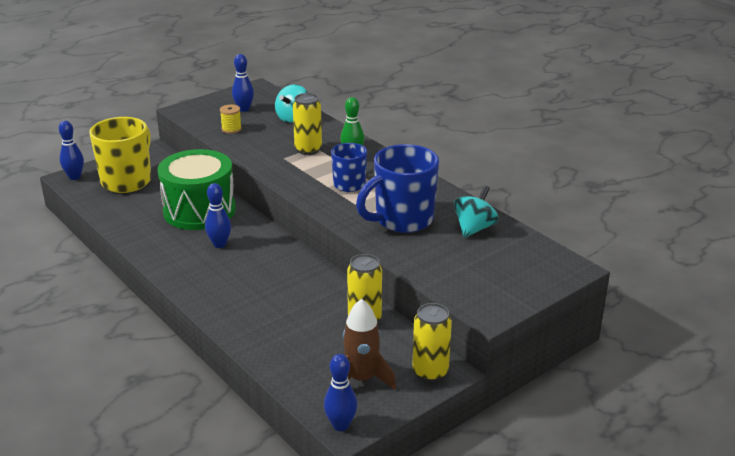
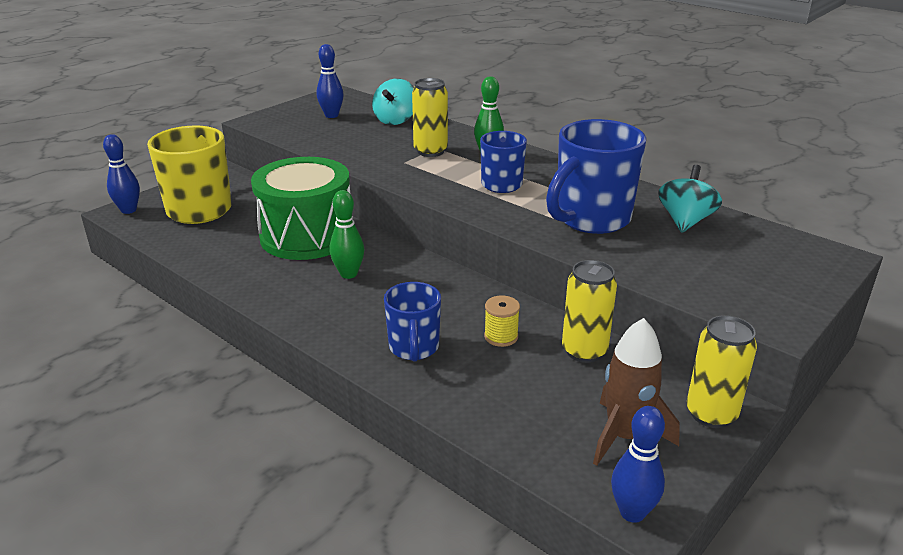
camera: 10 degrees left, 0 degrees up
(219, 244) = (349, 274): blue bowling pin -> green bowling pin
(231, 129) = (325, 136): yellow spool -> yellow spool (501, 336)
(245, 304) = (414, 348): none -> blue mug

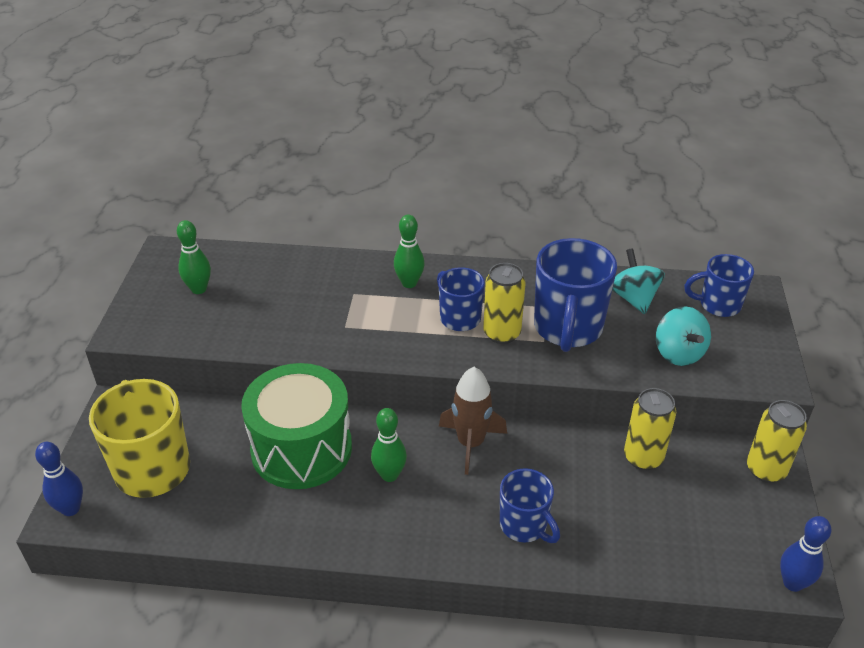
camera: 35 degrees left, 10 degrees up
(331, 115) = (199, 289): blue bowling pin -> green bowling pin
(395, 120) = (273, 270): turquoise spinning top -> turquoise spinning top (678, 353)
(430, 151) = (354, 301): yellow can -> yellow can (501, 333)
(501, 336) = (575, 476): yellow spool -> none
(624, 436) = (735, 522): brown rocket -> brown rocket (470, 443)
(775, 252) = (718, 305): none -> blue mug

